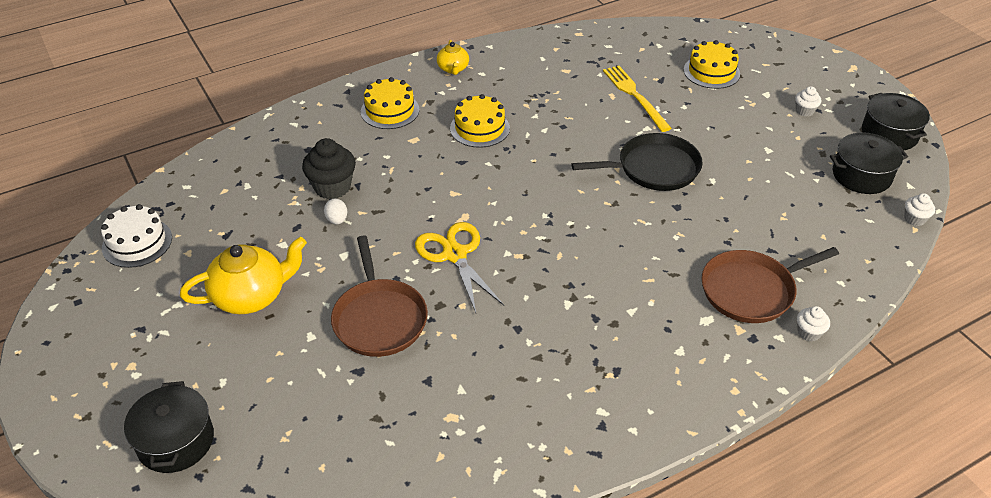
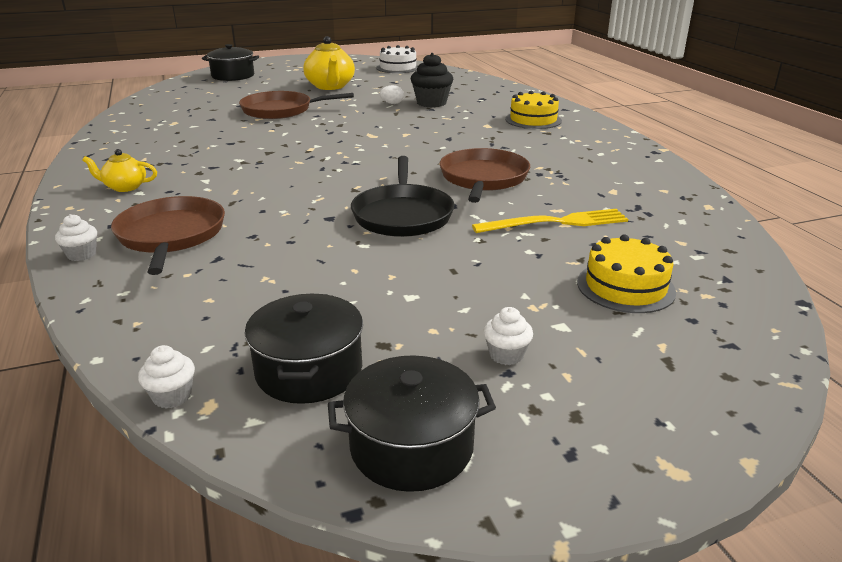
camera: 100 degrees right, 15 degrees down
(453, 69) = (607, 143): yellow teapot -> yellow teapot (125, 187)
(455, 254) = (329, 130): yellow scissors -> none
(480, 128) = (500, 147): yellow cake -> none
(563, 133) = (483, 178): none -> brown pan

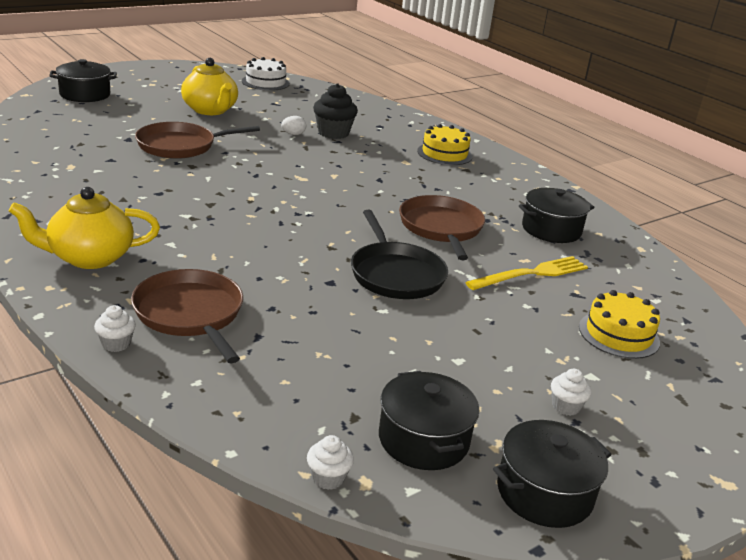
camera: 20 degrees left, 0 degrees up
(125, 187) = (90, 257): yellow teapot -> yellow teapot, size x1.80
(608, 185) = (551, 229): none -> black pot

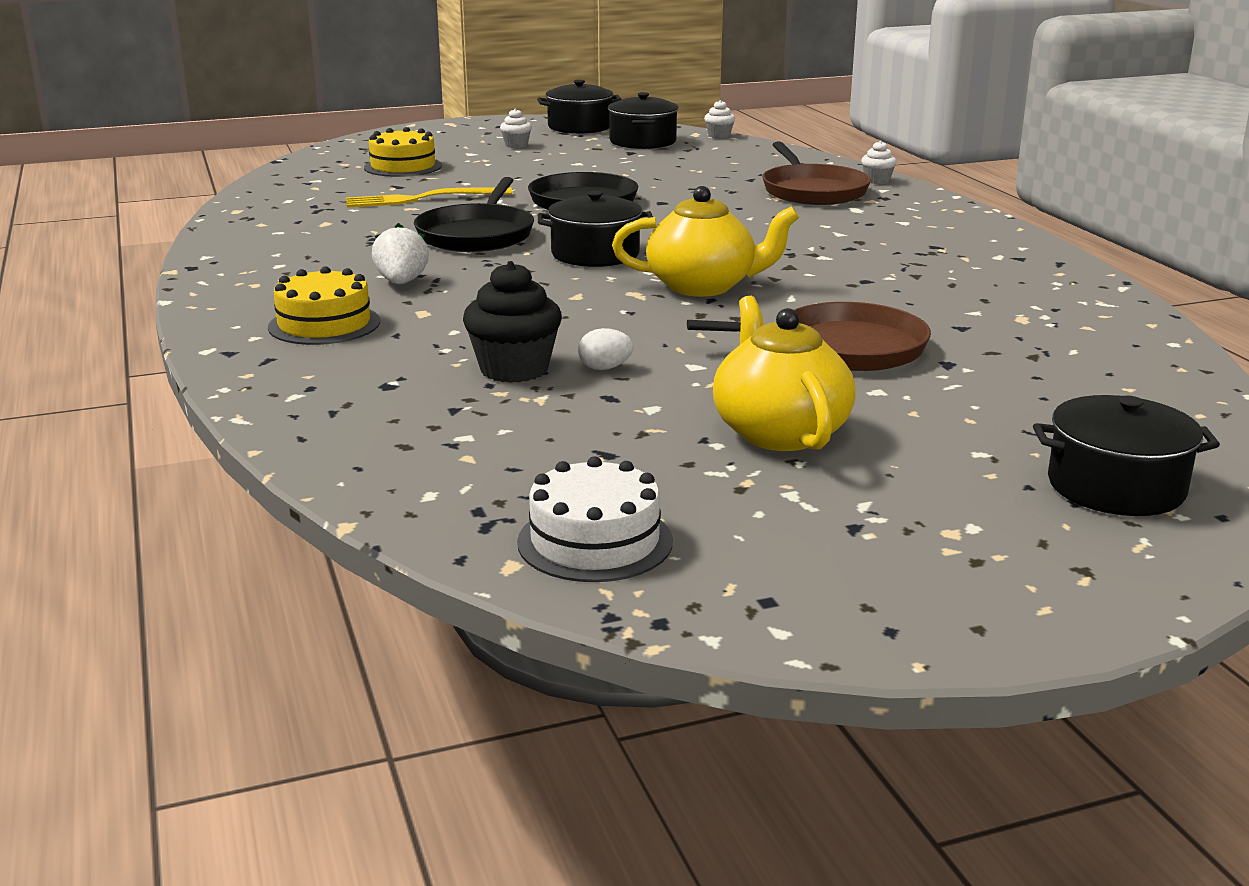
camera: 160 degrees left, 5 degrees down
(90, 257) = (930, 226): yellow teapot -> yellow teapot (702, 286)
(440, 182) = (401, 283): none -> white strawberry
(441, 228) = (477, 235): brown pan -> black pan
(551, 229) = (323, 229): black pot -> black pot (595, 254)

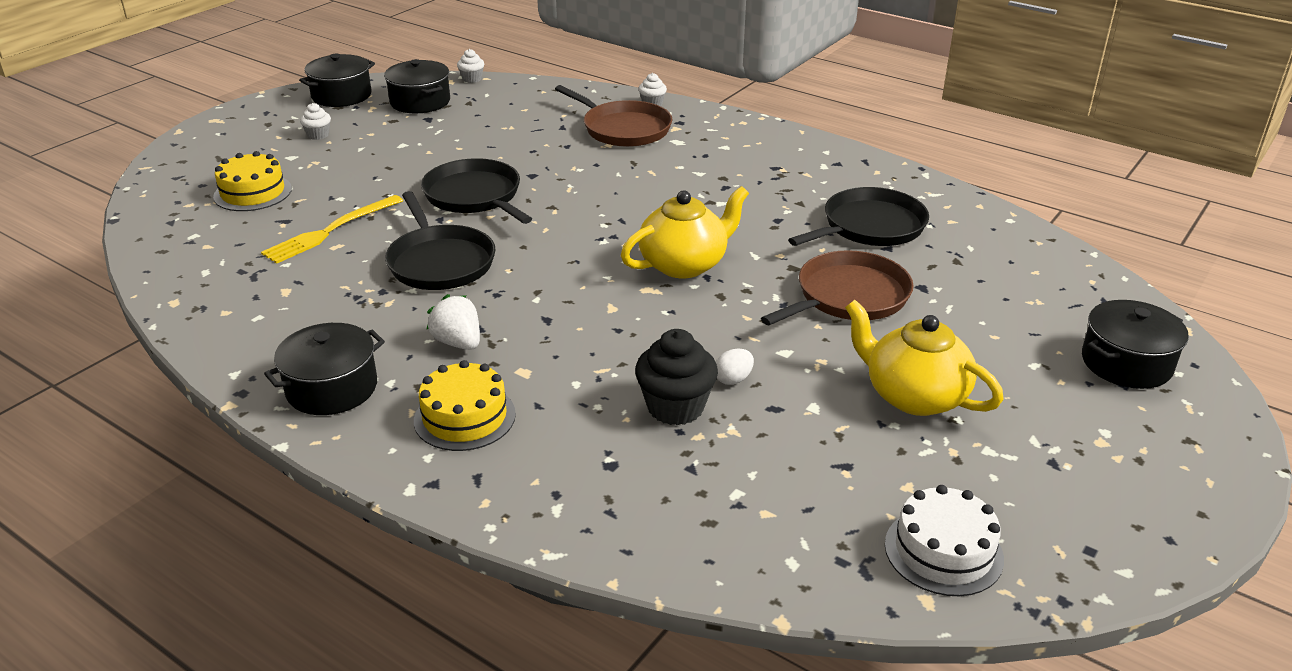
camera: 35 degrees left, 10 degrees up
(595, 254) = (563, 254): black pot -> black pot (332, 388)
(968, 308) = (869, 227): none -> black pan

